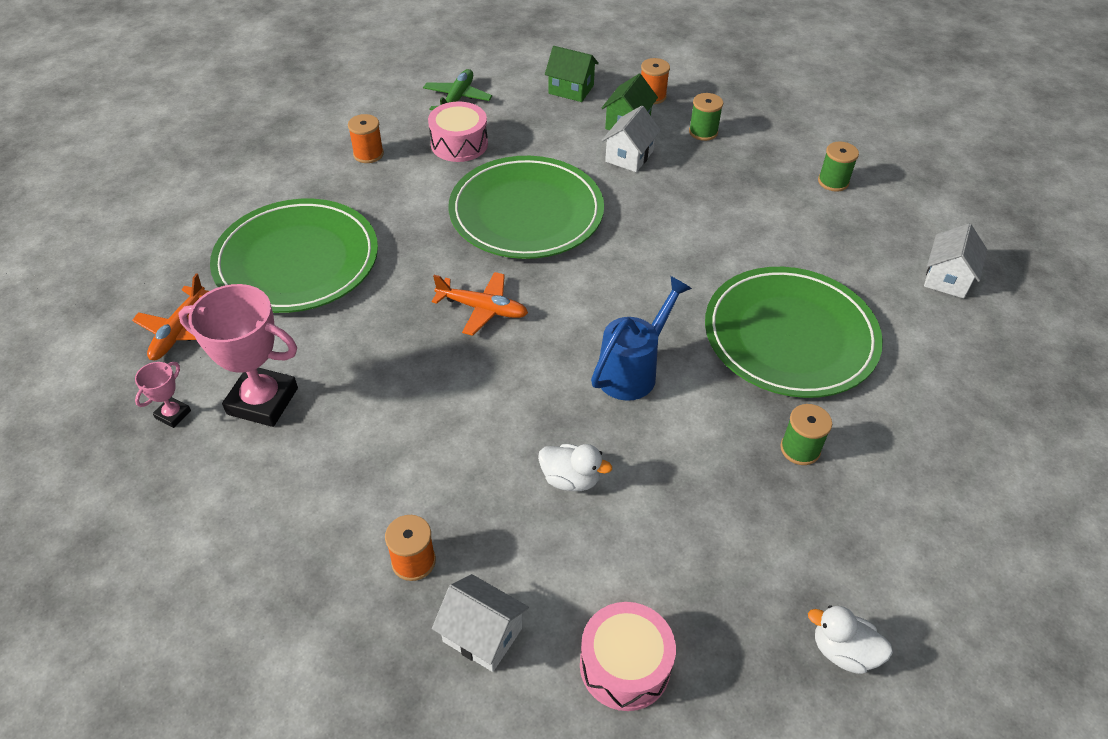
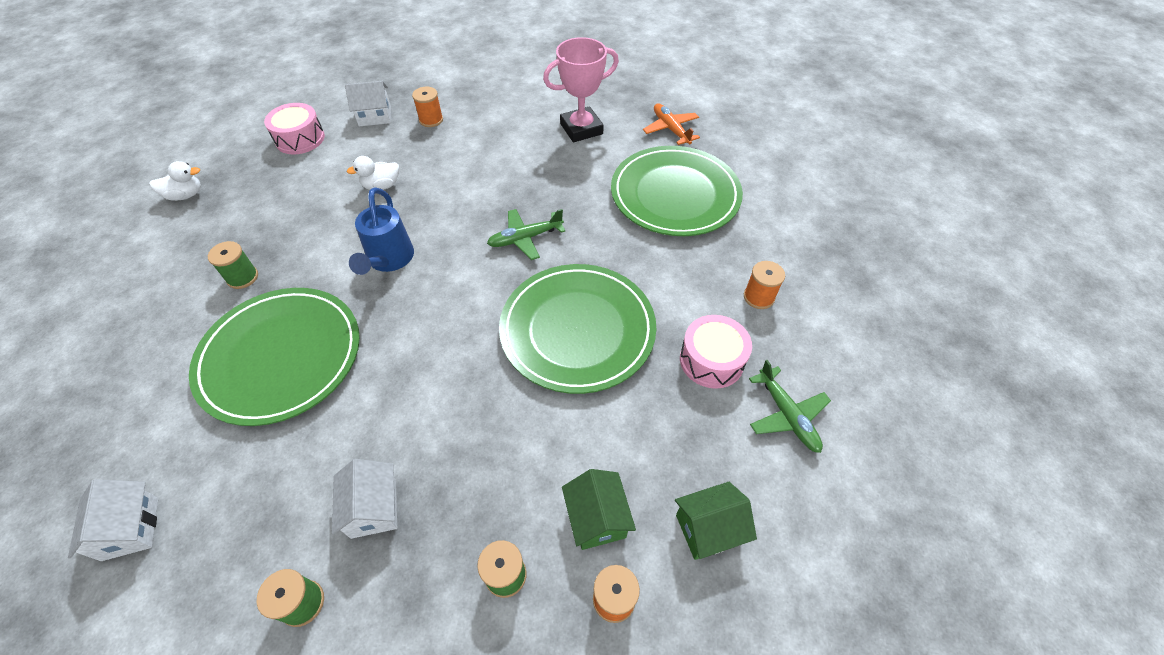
camera: 140 degrees right, 5 degrees up
(173, 414) = (613, 103): pink trophy -> none
(482, 308) = (525, 238): orange plane -> green plane
(629, 156) = (553, 465): white house -> white house (373, 508)

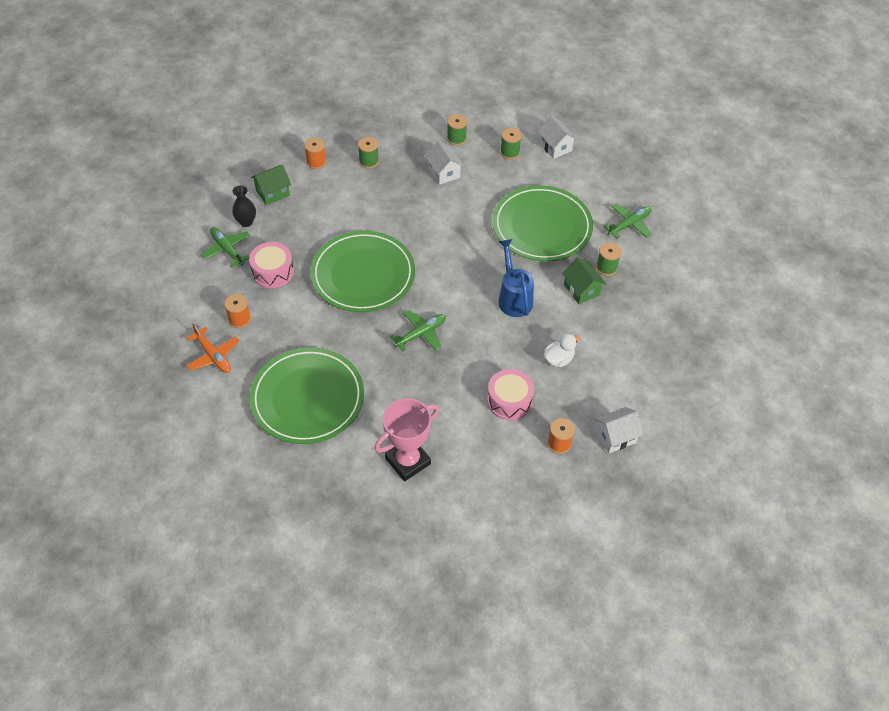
camera: 165 degrees right, 0 degrees up
(154, 335) = (629, 224): none -> green plane
(185, 195) = (707, 320): white duck -> none
(224, 534) = (510, 152): none -> green spool
(300, 139) = (664, 395): pink drum -> pink drum (509, 401)
(597, 518) = (330, 187): green house -> green house (581, 290)
(671, 129) = (318, 479): orange plane -> orange plane (213, 355)
(757, 467) = (246, 222): none -> black vase

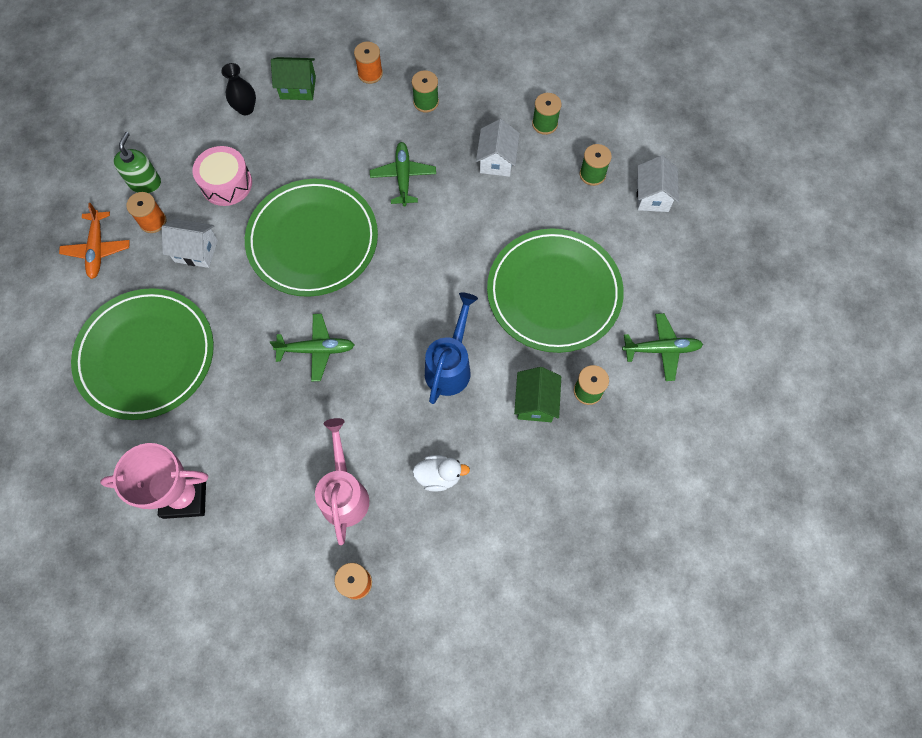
camera: 35 degrees right, 15 degrees up
(212, 299) = (145, 182): none -> green soap dispenser
(227, 250) = (203, 131): green plane -> green plane (403, 177)
(509, 401) = (344, 493): pink drum -> pink watering can
(615, 437) = (425, 618): white house -> white house (196, 251)

